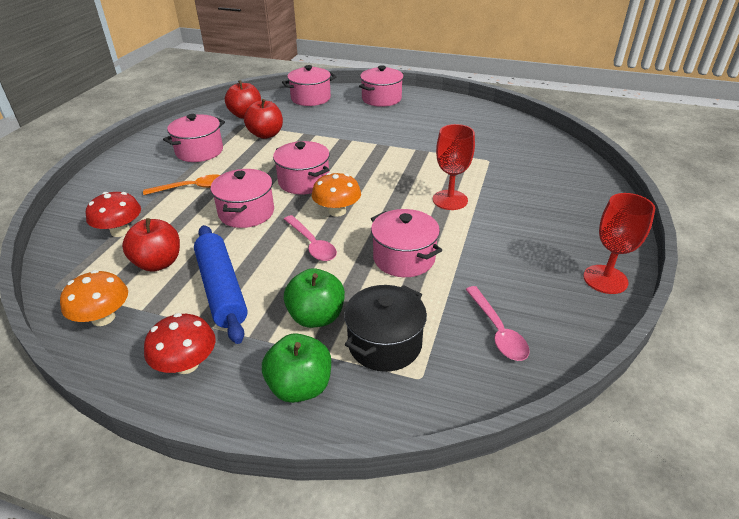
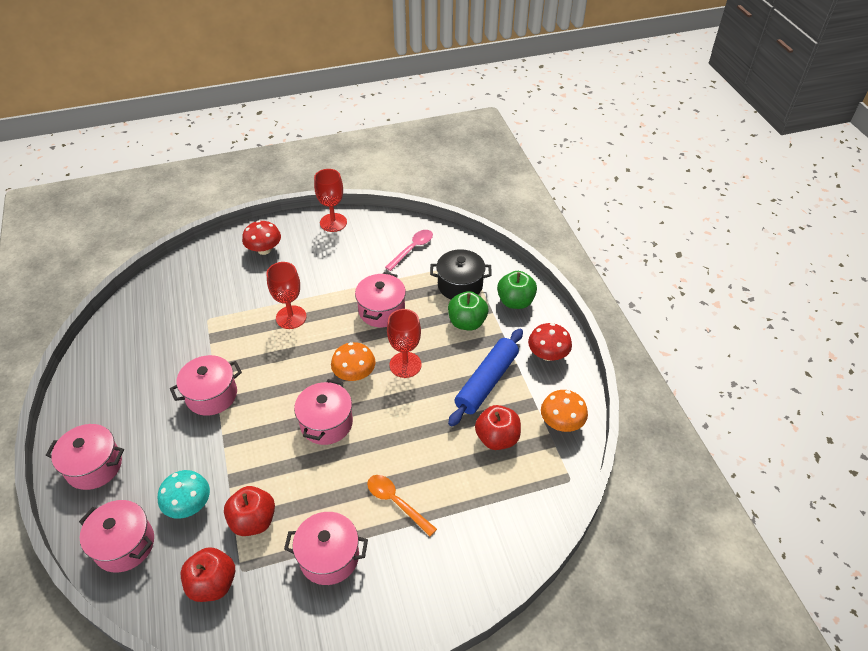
camera: 125 degrees left, 10 degrees up
(120, 231) = (490, 499): red mushroom -> red mushroom (264, 250)
(246, 212) = (400, 431): pink pot -> pink pot (211, 395)
(310, 119) = (189, 505): none -> turquoise mushroom
(312, 244) = (405, 365): pink spoon -> red goblet

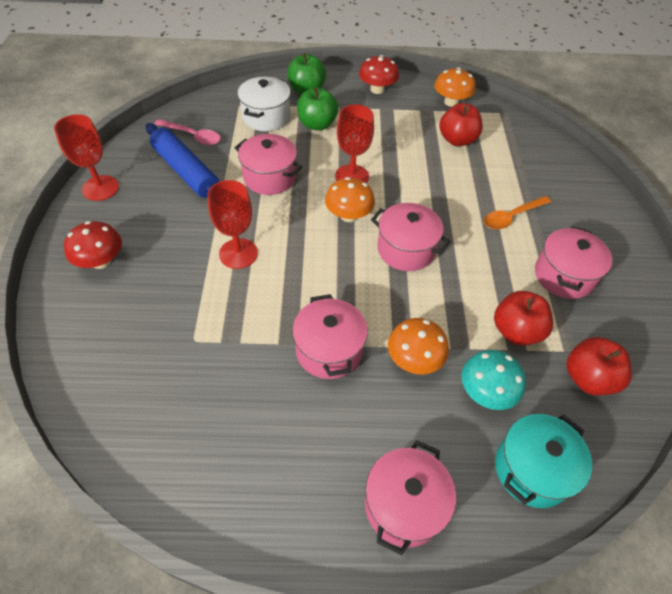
camera: 75 degrees left, 5 degrees up
(124, 545) = (532, 469): pink pot -> turquoise pot
(212, 450) = (414, 359): none -> orange mushroom
(412, 249) = (192, 136): pink spoon -> pink spoon turned 150 degrees clockwise
(460, 285) = (266, 117): black pot -> white pot
(486, 382) = (393, 130): blue rolling pin -> blue rolling pin (186, 171)

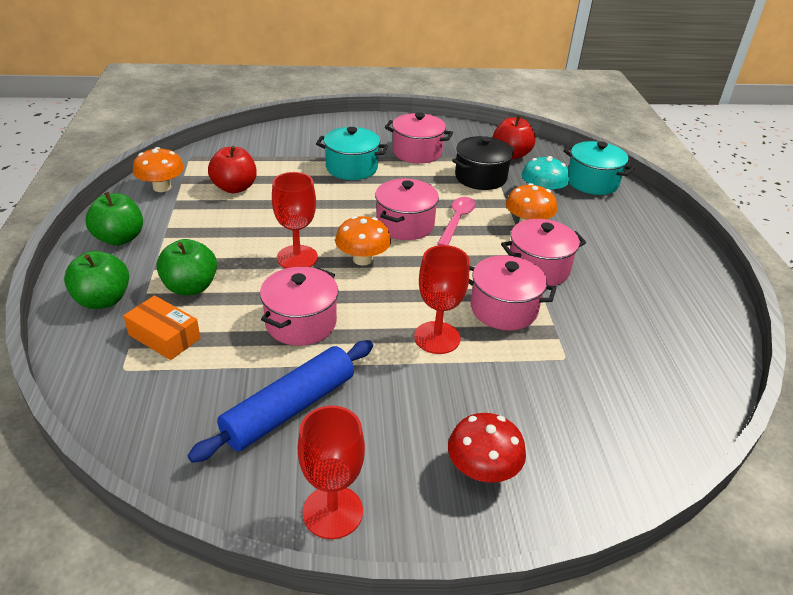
camera: 95 degrees left, 15 degrees down
(192, 136) = (202, 414): pink spoon -> pink spoon (457, 221)
(266, 117) = (164, 337): white pot -> orange box
(377, 89) = (120, 238): red mushroom -> green apple
(404, 505) = (649, 232): pink pot -> pink pot (503, 309)
(511, 217) = (351, 168): orange spoon -> turquoise pot
(516, 331) = (480, 177): red apple -> black pot

